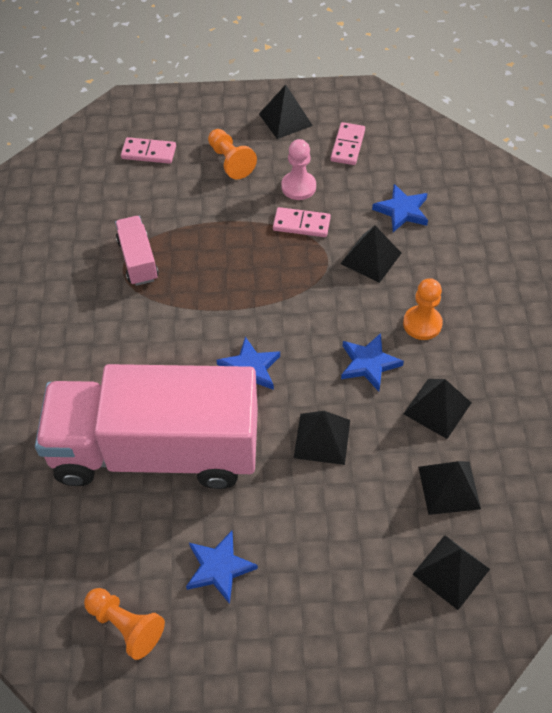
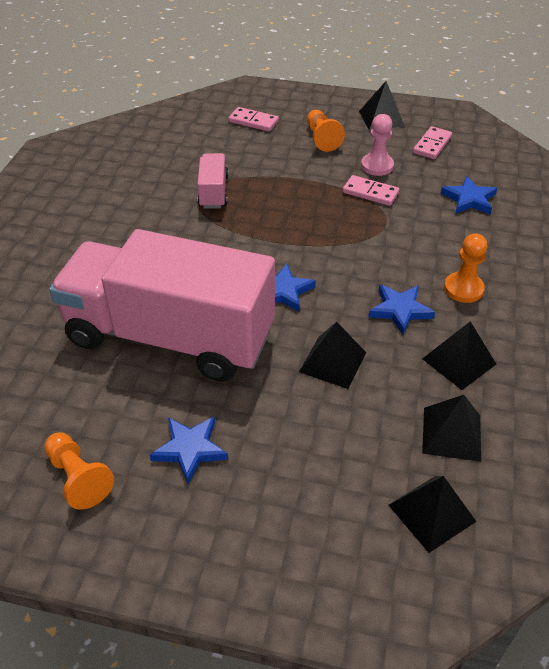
camera: 15 degrees right, 10 degrees down
(371, 258) = (428, 229): black pyramid -> none

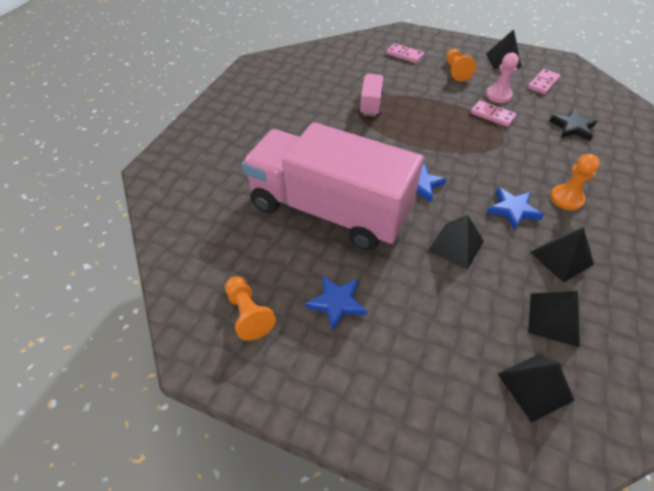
camera: 10 degrees right, 5 degrees up
(469, 199) = (572, 127): blue star -> black star

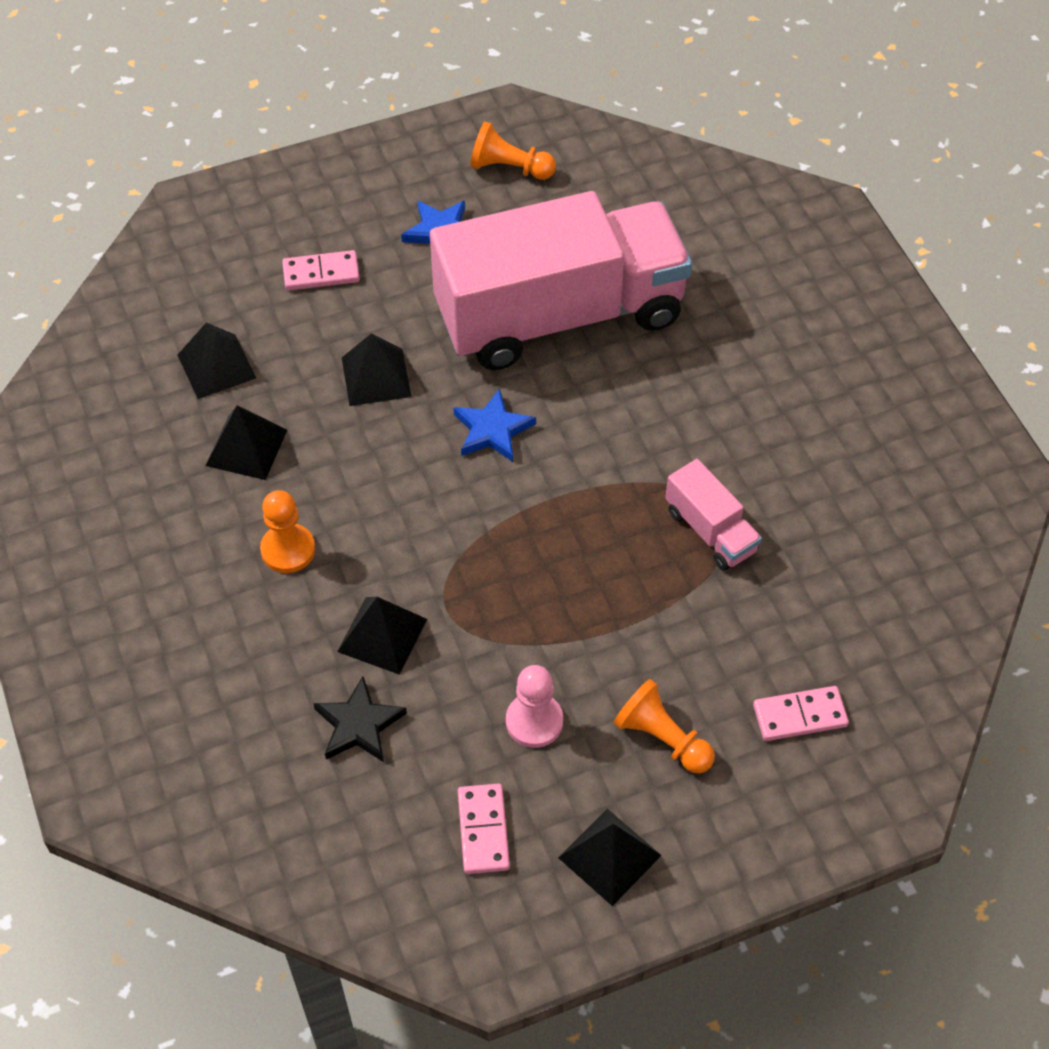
camera: 135 degrees right, 5 degrees up
(492, 115) = (505, 655): pink domino -> pink domino (321, 273)
(513, 210) = (345, 477): blue star -> none
(535, 387) = (200, 290): black pyramid -> black pyramid (382, 635)

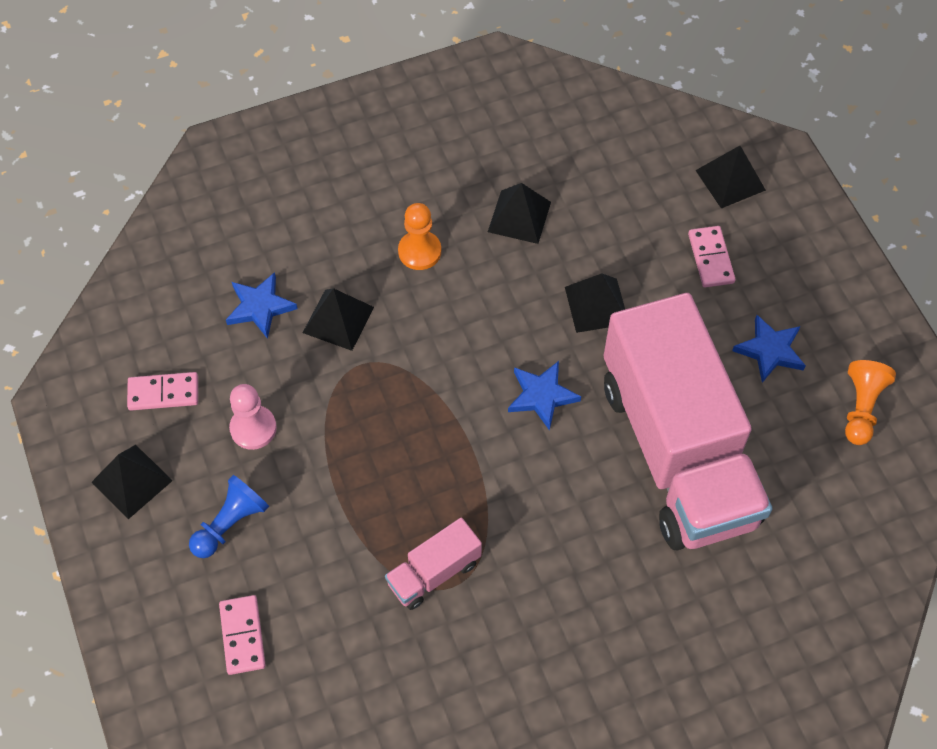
camera: 90 degrees right, 5 degrees up
(216, 366) = (602, 190): black pyramid -> black pyramid (730, 180)
(359, 725) = (260, 307): black star -> blue star
(662, 738) = (230, 524): orange pawn -> blue pawn

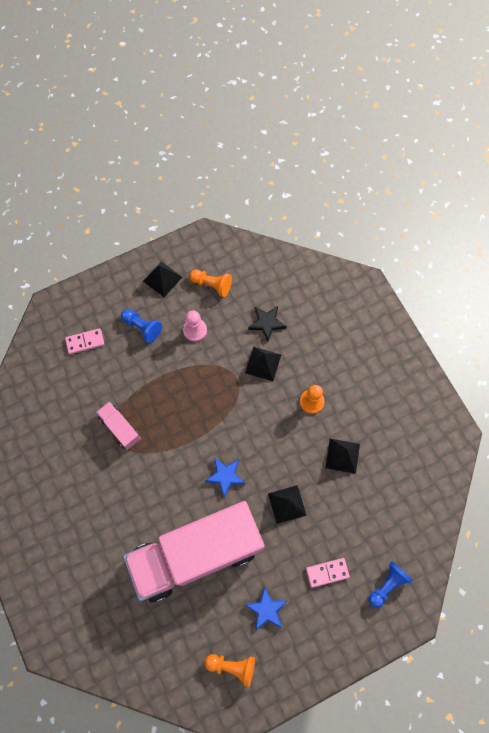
camera: 85 degrees right, 10 degrees up
(163, 393) = (212, 285): pink domino -> orange pawn
(260, 307) = (267, 323): blue star -> black star
(730, 180) = (387, 585): black pyramid -> blue pawn

